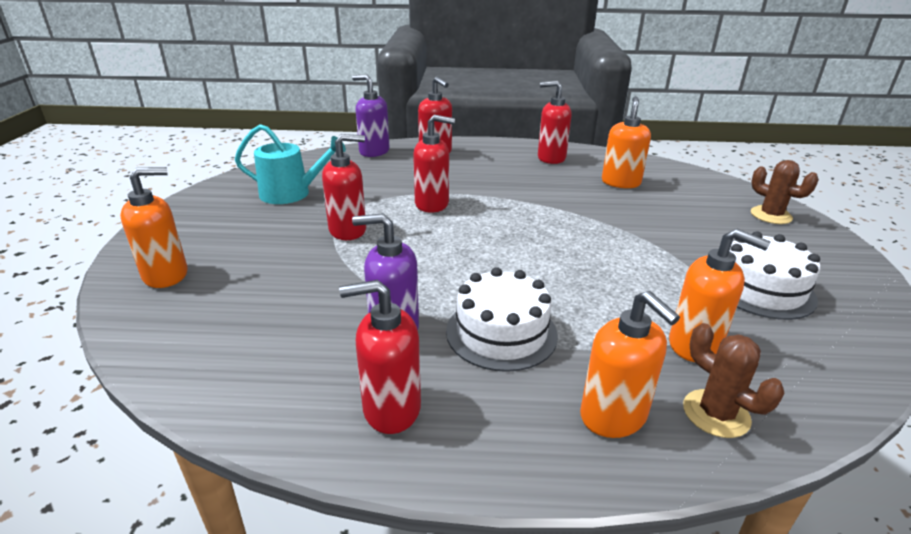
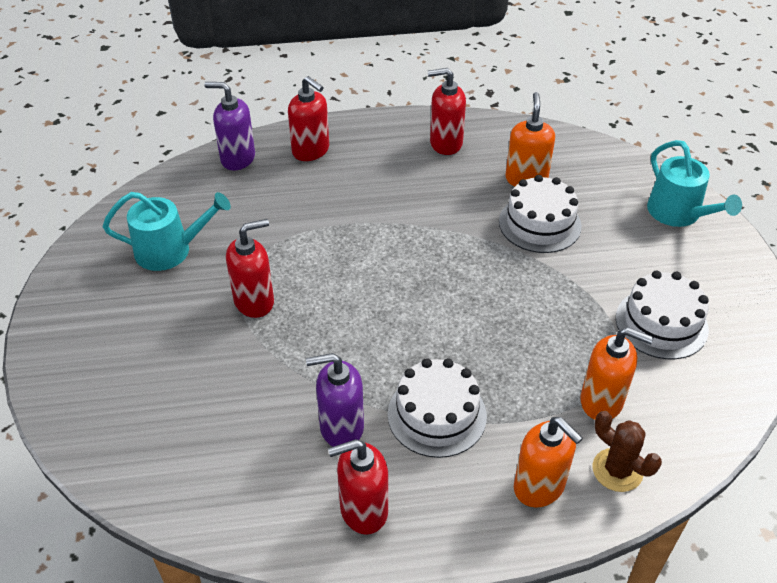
camera: 10 degrees left, 15 degrees up
(166, 275) = (96, 394): orange soap dispenser -> none
(432, 204) = (331, 246): red soap dispenser -> none
(631, 209) = (539, 224): none -> white cake
(771, 215) = (678, 213): brown cactus -> turquoise watering can

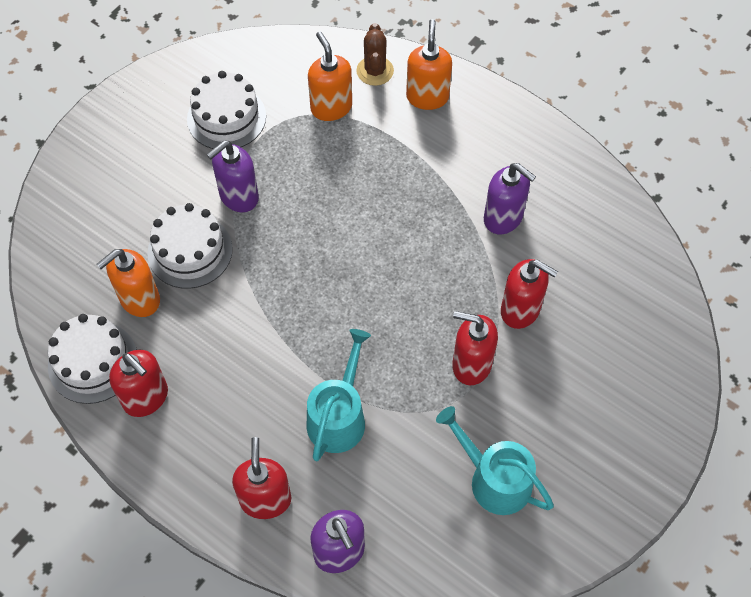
camera: 135 degrees left, 15 degrees up
(363, 510) = (538, 162): red soap dispenser -> red soap dispenser (520, 310)
(437, 415) = (436, 178): white cake -> white cake (93, 362)
(563, 278) = (238, 196): none -> purple soap dispenser
(678, 213) = (87, 174): turquoise watering can -> turquoise watering can (338, 417)

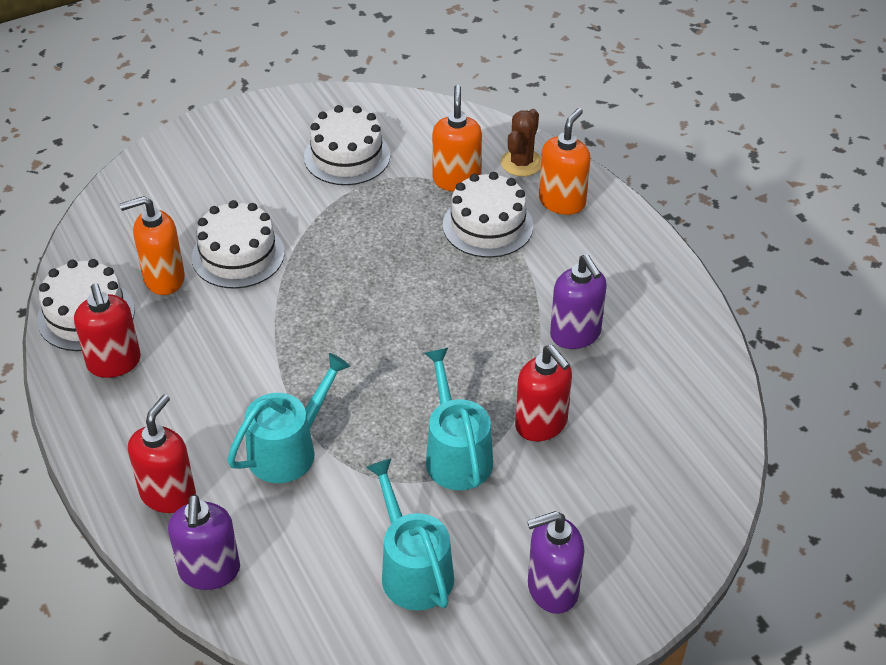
camera: 25 degrees right, 15 degrees down
(238, 196) = (315, 225): purple soap dispenser -> purple soap dispenser (552, 589)
(380, 142) = (488, 225): none -> white cake
(471, 364) = (456, 454): red soap dispenser -> turquoise watering can

